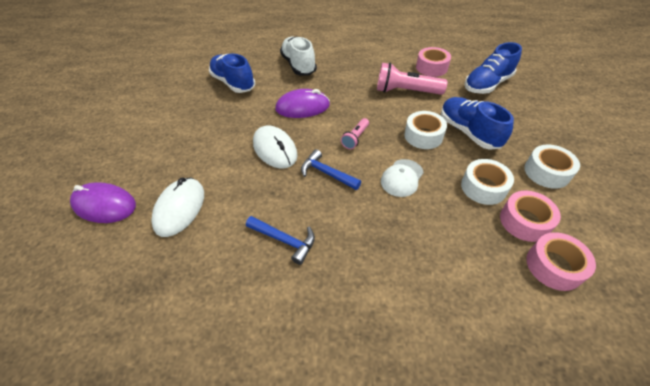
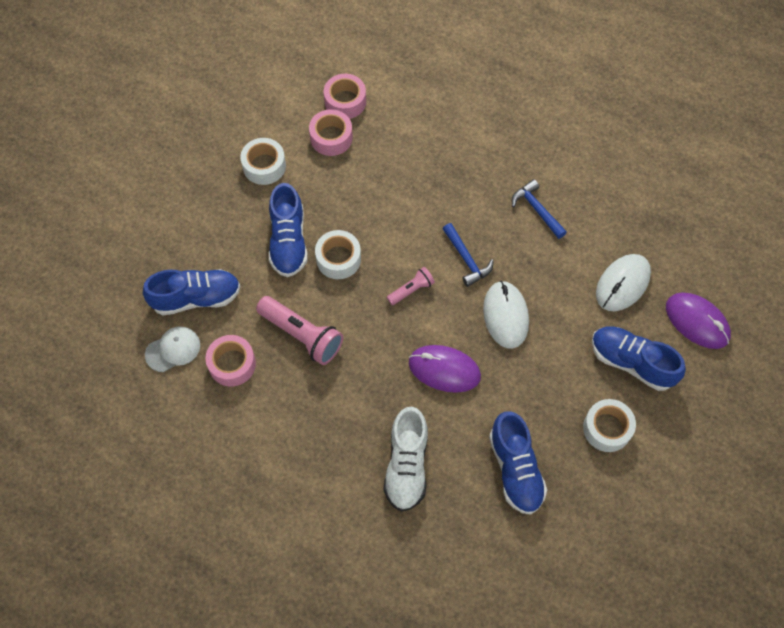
camera: 155 degrees left, 15 degrees up
(163, 157) = (632, 362): none -> blue shoe
(402, 178) = (398, 221): white cap -> white cap (173, 349)
(483, 187) = (334, 178): white tape -> white tape (607, 428)

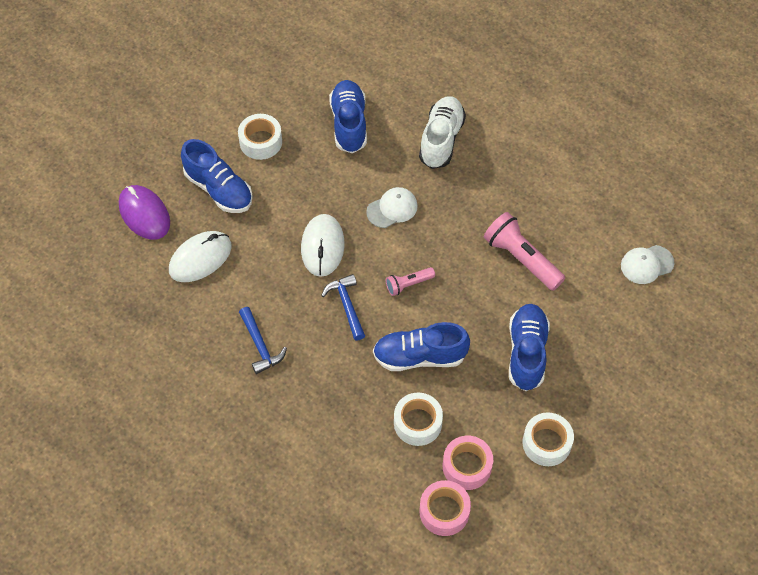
camera: 170 degrees left, 5 degrees down
(196, 298) = (624, 309): blue shoe -> blue shoe (419, 356)
(232, 364) = (590, 243): pink tape -> none
(338, 259) = (477, 326): white tape -> white tape (417, 423)
(444, 370) = (392, 209): purple mouse -> white cap

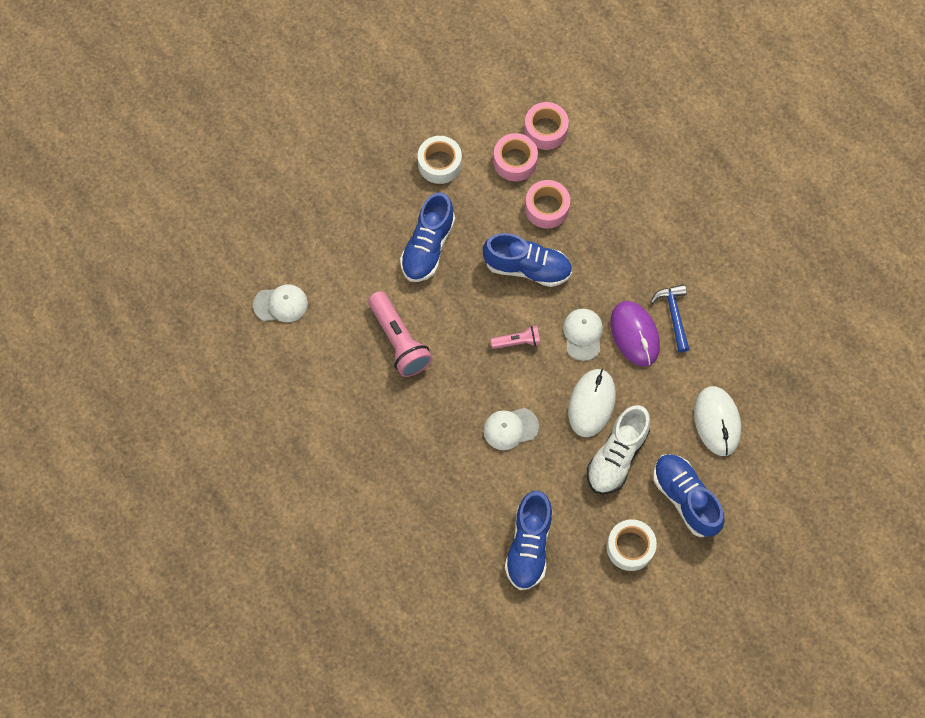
camera: 165 degrees left, 10 degrees up
(144, 214) = (768, 488): purple mouse -> purple mouse (634, 334)
(200, 258) = (717, 421): white mouse -> white mouse turned 75 degrees counterclockwise
(346, 306) = (583, 334): blue hammer -> white cap
(417, 423) = (546, 208): white tape -> pink tape
(441, 140) = (435, 499): white shoe -> white shoe (616, 456)

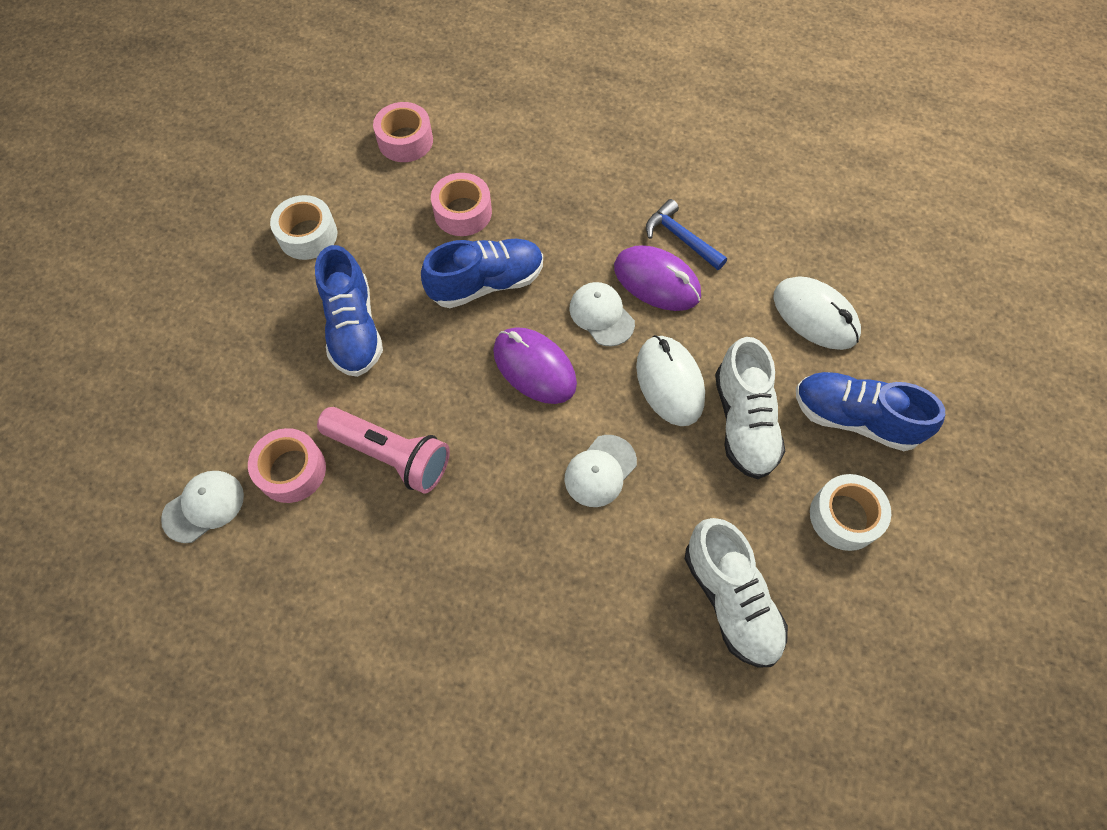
camera: 35 degrees left, 5 degrees down
(515, 161) = (393, 187): pink tape -> pink tape (292, 470)
(517, 341) = (534, 367): pink flashlight -> purple mouse
(528, 545) = (730, 599): blue shoe -> white shoe

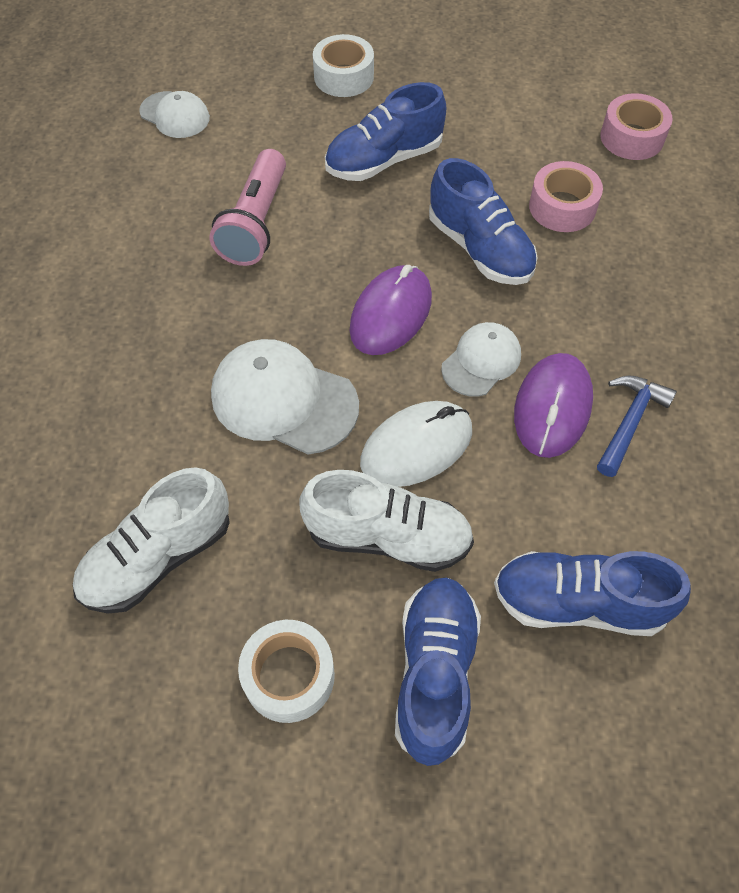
camera: 75 degrees right, 5 degrees down
(292, 470) = (222, 160): pink tape -> none
(308, 235) = (476, 99): white tape -> white tape (344, 77)
(600, 471) = (283, 400): white cap -> white cap, size x1.65
(743, 422) = (388, 536): white shoe -> white shoe turned 150 degrees counterclockwise
(815, 315) = (578, 602): white mouse -> blue shoe

